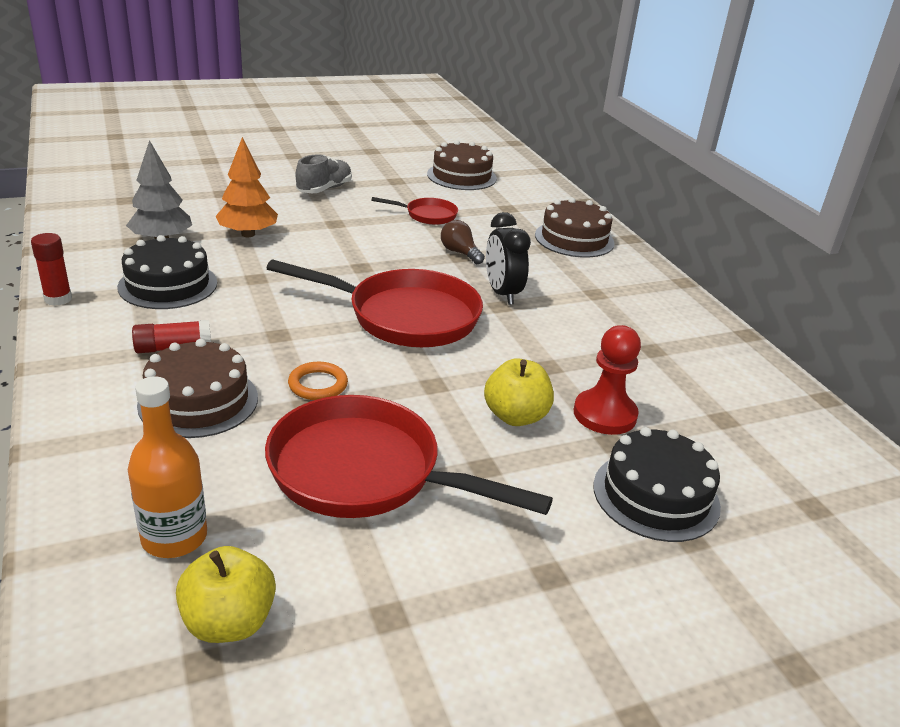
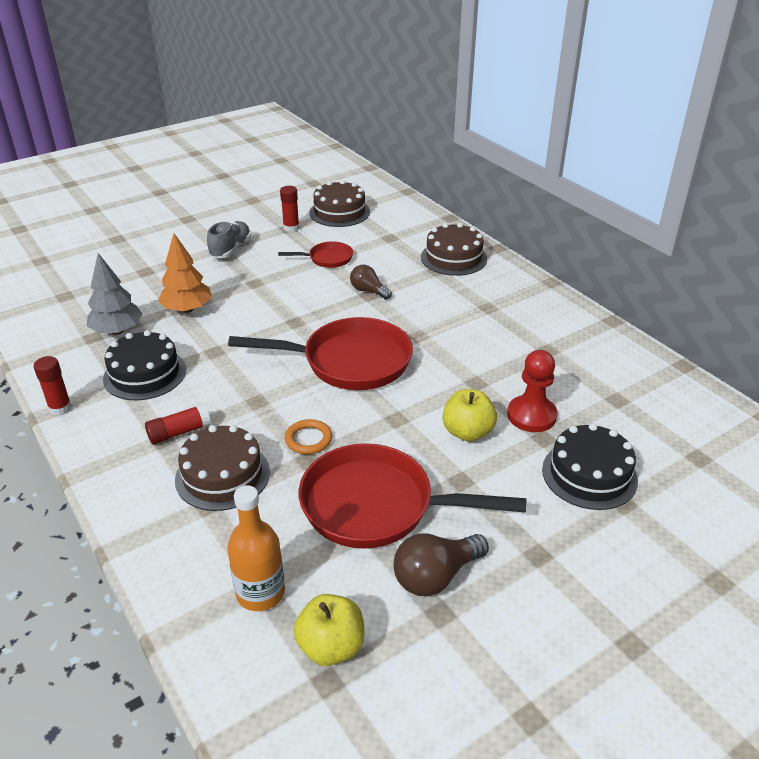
camera: 10 degrees left, 5 degrees up
(401, 181) = (291, 228): none -> red glue stick
(404, 569) = (436, 576): none -> brown light bulb
(502, 293) = (416, 323): black clock -> none

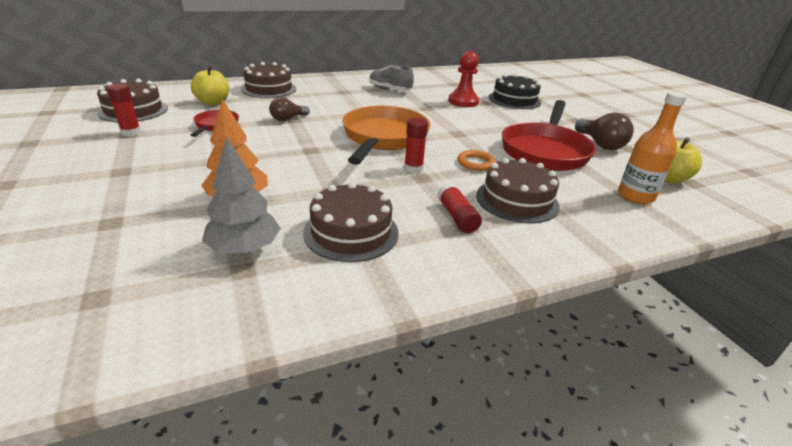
camera: 80 degrees left, 5 degrees down
(60, 408) = (393, 297): red glue stick -> red glue stick (413, 168)
(145, 374) = (351, 232): black cake -> brown cake
(230, 249) = (132, 165): grey shoe -> grey shoe (390, 90)
(349, 362) = (383, 138): red pan -> orange pan
(467, 432) = (476, 118): yellow apple -> yellow apple (213, 102)

